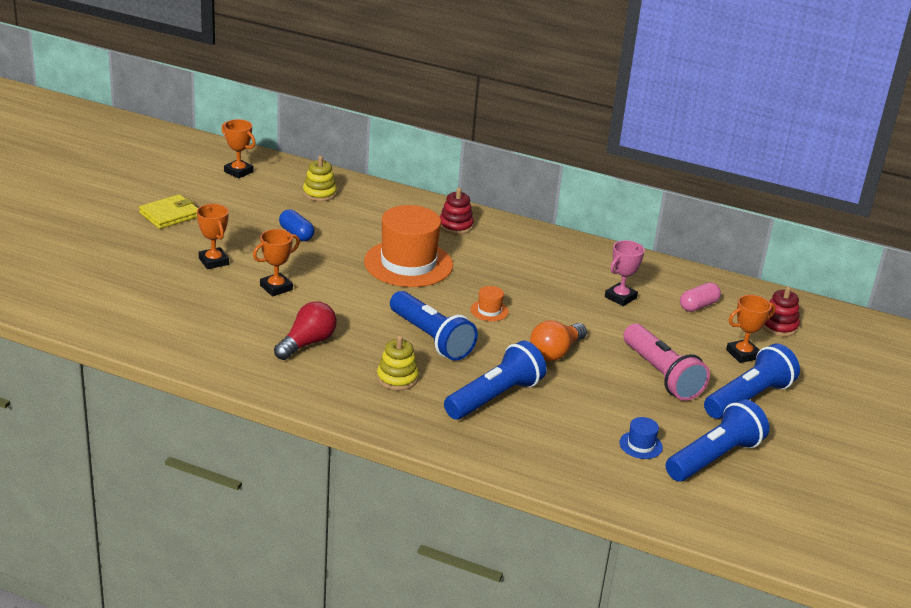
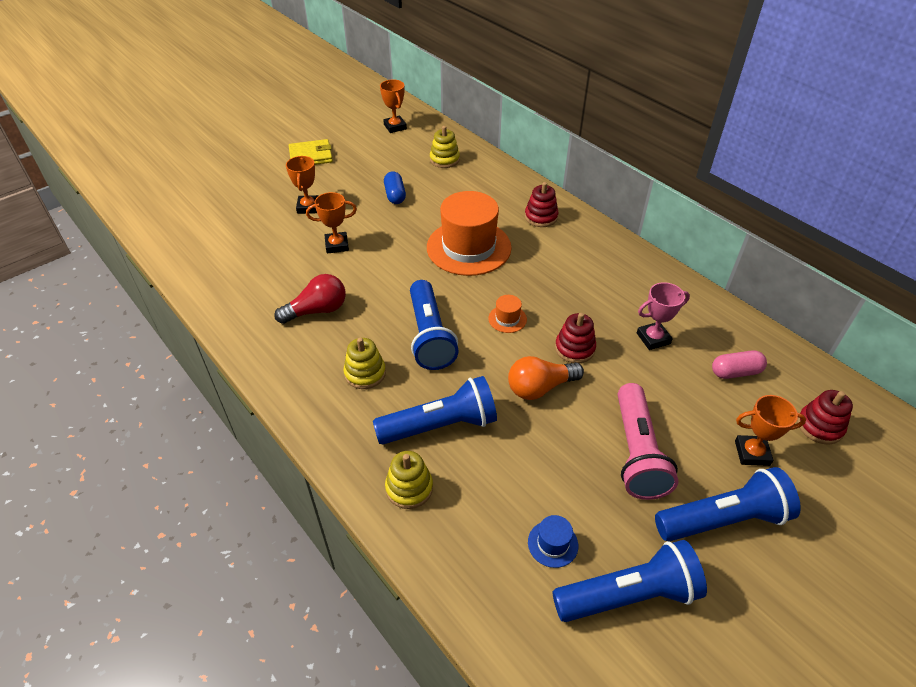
camera: 30 degrees right, 15 degrees up
(504, 443) = (409, 488): none -> yellow stacking toy
(563, 319) = (574, 348): none -> red stacking toy

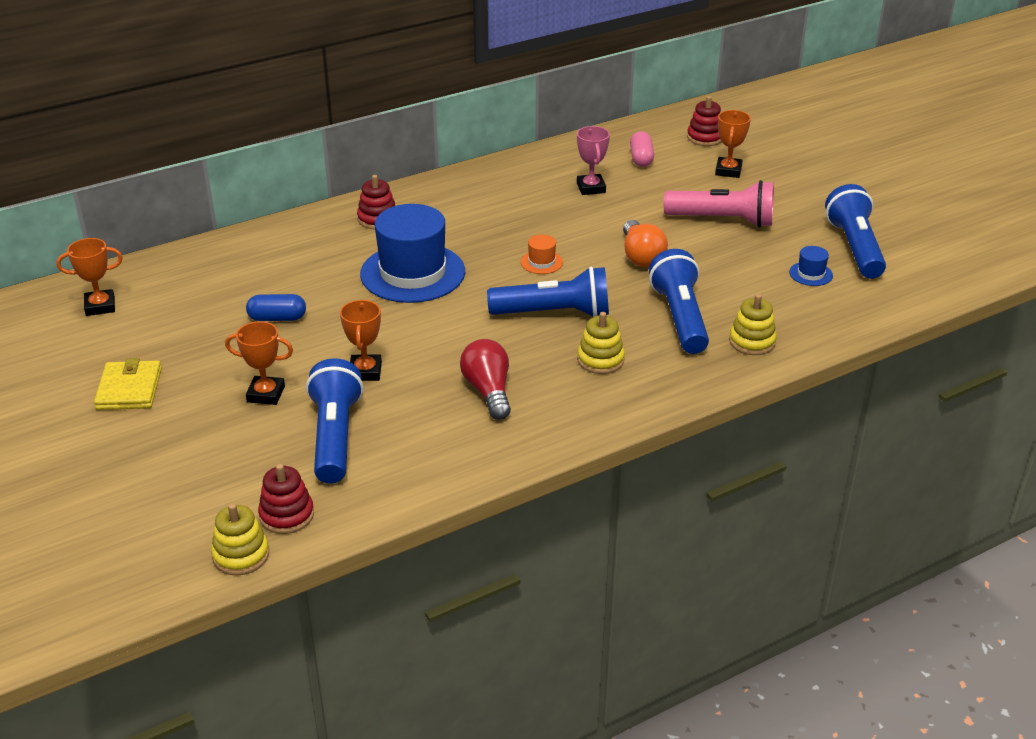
camera: 80 degrees left, 10 degrees down
(444, 159) = (216, 272): yellow stacking toy -> yellow stacking toy (241, 555)
(468, 247) = (412, 273): orange hat -> blue hat
(574, 348) = (594, 230): red stacking toy -> red stacking toy (287, 515)
(723, 519) = (789, 196): blue flashlight -> blue flashlight (334, 436)

